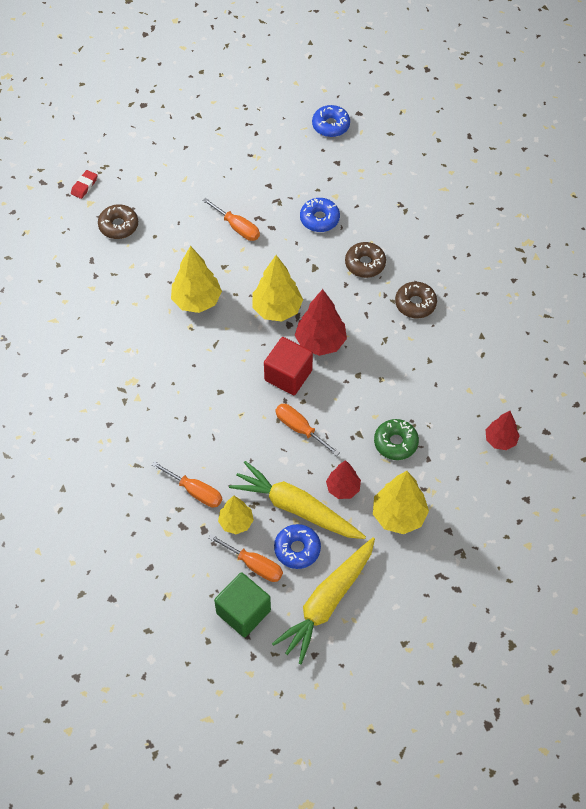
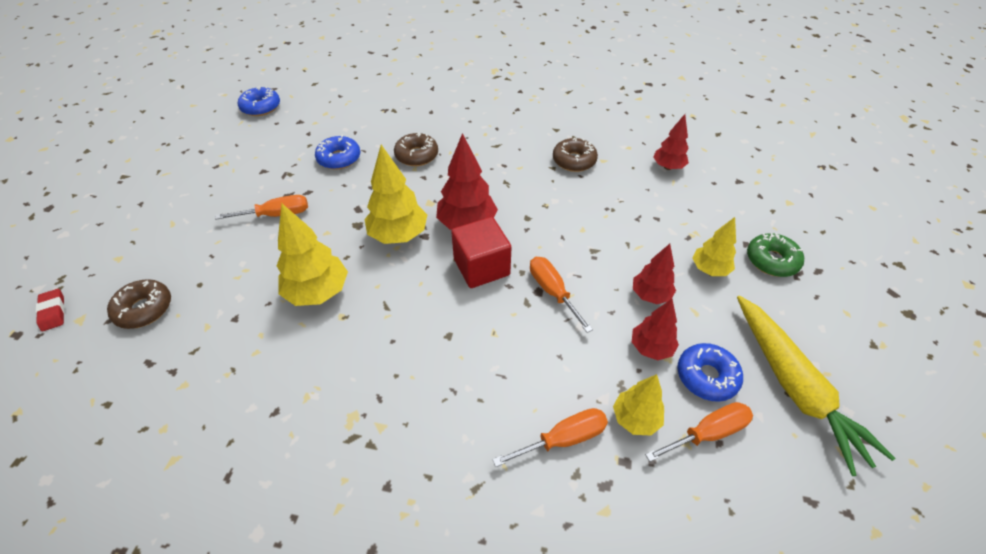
camera: 55 degrees left, 10 degrees down
(243, 612) = (773, 485): green cube -> none
(296, 508) = (651, 348): yellow carrot -> red tree
(300, 428) = (552, 291): orange screwdriver -> orange screwdriver turned 75 degrees clockwise
(395, 443) = (623, 230): green donut -> green donut (771, 260)
(398, 515) = (709, 269): yellow tree -> yellow tree, size x0.63
(415, 304) = (488, 148): brown donut -> brown donut (574, 160)

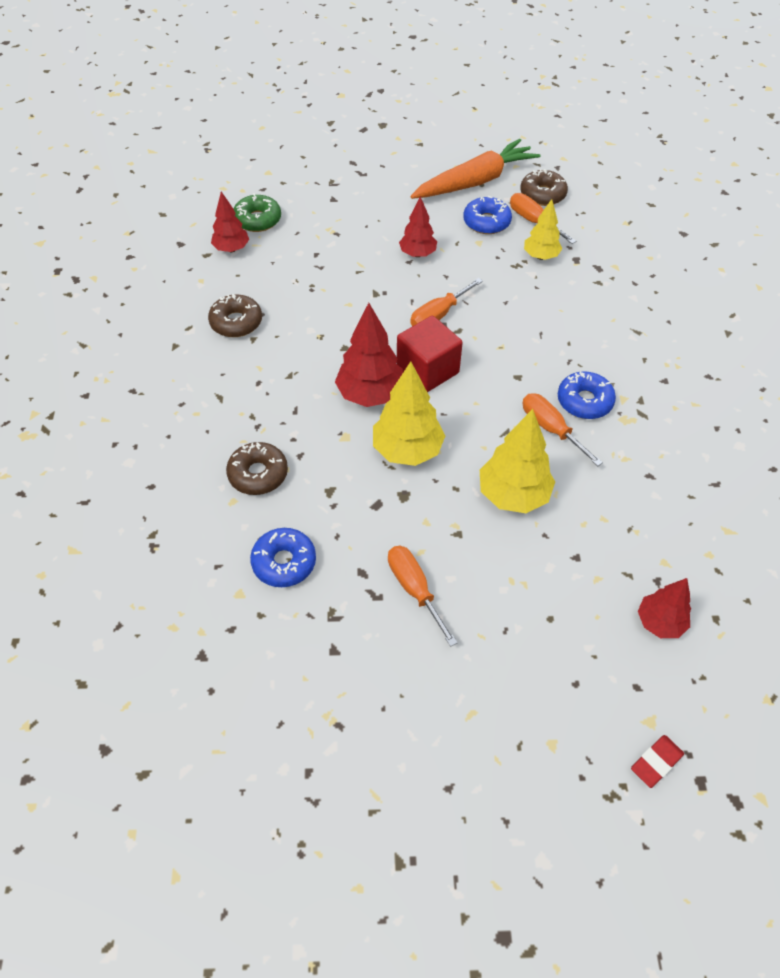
camera: 105 degrees left, 5 degrees up
(144, 309) = (606, 657): brown donut -> brown donut (542, 194)
(261, 107) = (168, 739): blue donut -> blue donut (584, 401)
(563, 439) = (576, 291): orange screwdriver -> orange screwdriver (551, 429)
(651, 348) = (473, 251): red tree -> red tree (660, 622)
(709, 269) = (374, 220): yellow tree -> none
(771, 260) = (350, 186): green donut -> green donut (257, 220)
(794, 386) = (475, 182): yellow carrot -> orange carrot

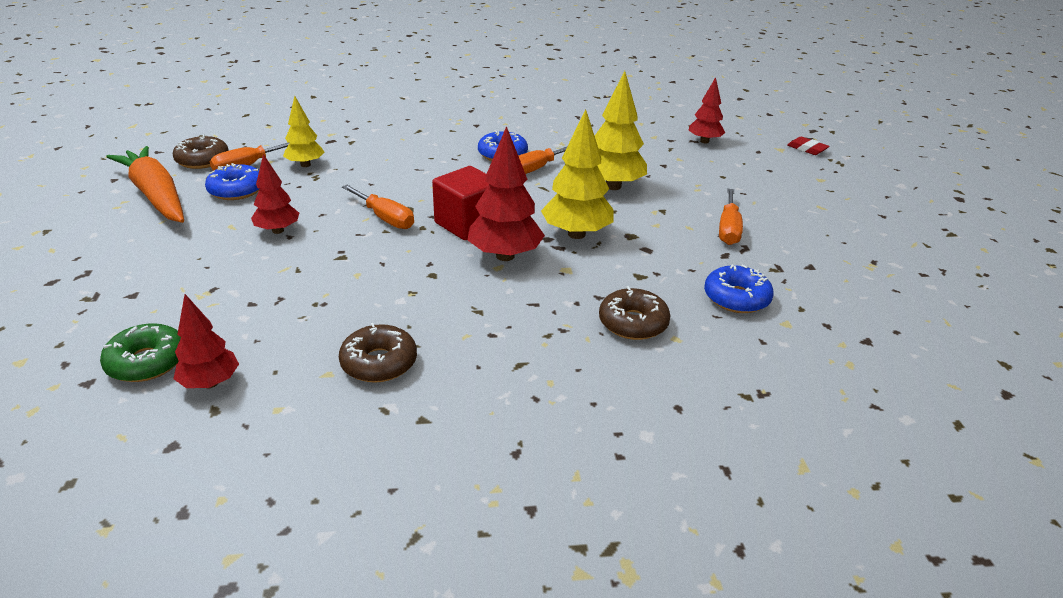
camera: 95 degrees left, 20 degrees down
(414, 589) = (728, 229): orange screwdriver -> orange screwdriver turned 45 degrees counterclockwise

